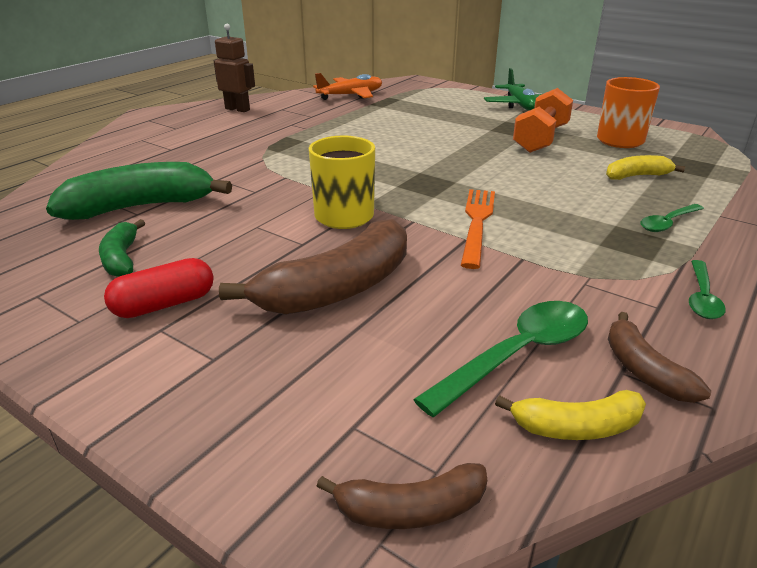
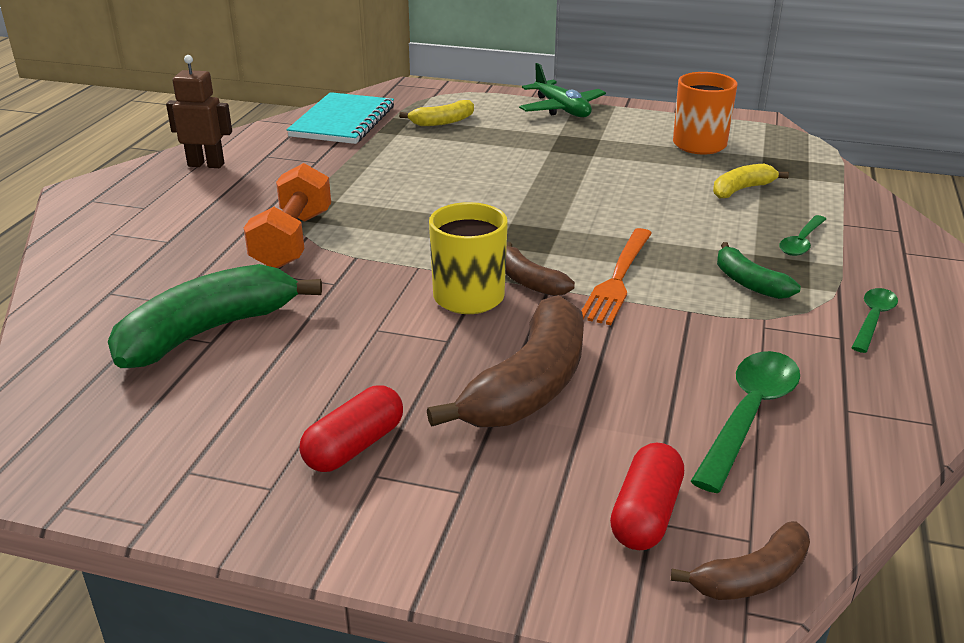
camera: 20 degrees left, 0 degrees up
(122, 258) = (249, 403): green banana -> green banana (749, 283)
(351, 95) = (342, 121): orange plane -> turquoise notebook
(353, 419) = (645, 514): none -> red capsule
(477, 223) = (618, 278): orange fork -> orange fork turned 150 degrees counterclockwise
(540, 139) = (614, 155): orange dumbbell -> orange dumbbell (293, 240)
(576, 427) = (839, 470): yellow banana -> yellow banana (442, 122)
(643, 370) = (863, 404): brown banana -> brown banana (528, 281)
(702, 297) = (873, 319): green spoon -> green spoon turned 150 degrees counterclockwise

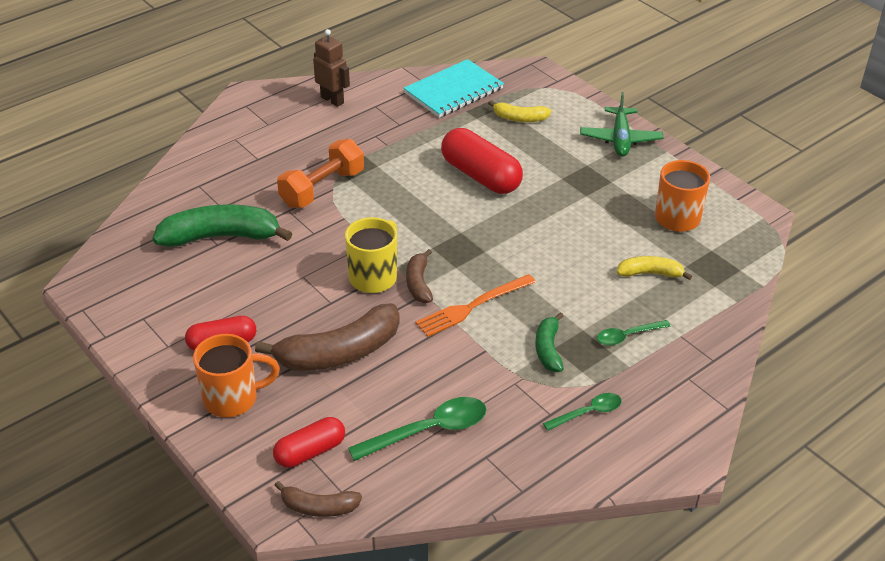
camera: 35 degrees right, 10 degrees up
(454, 505) = (233, 398): none -> orange mug
(465, 173) = (480, 176): none -> red capsule

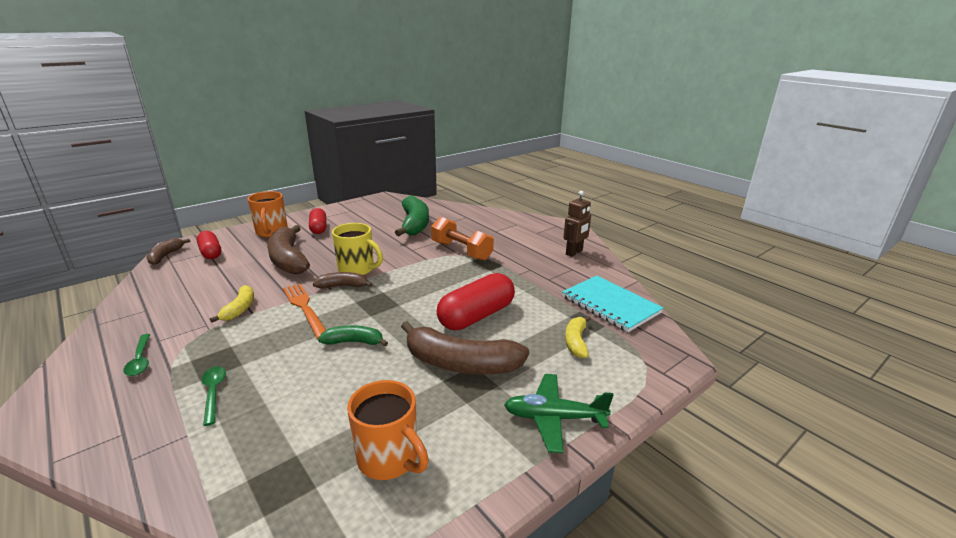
camera: 90 degrees right, 15 degrees down
(428, 430) = (191, 289): green spoon -> none
(548, 349) = (231, 343): green banana -> green banana (354, 342)
(561, 185) = (460, 364): none -> brown banana
(650, 273) = (297, 420): yellow banana -> yellow banana (240, 309)

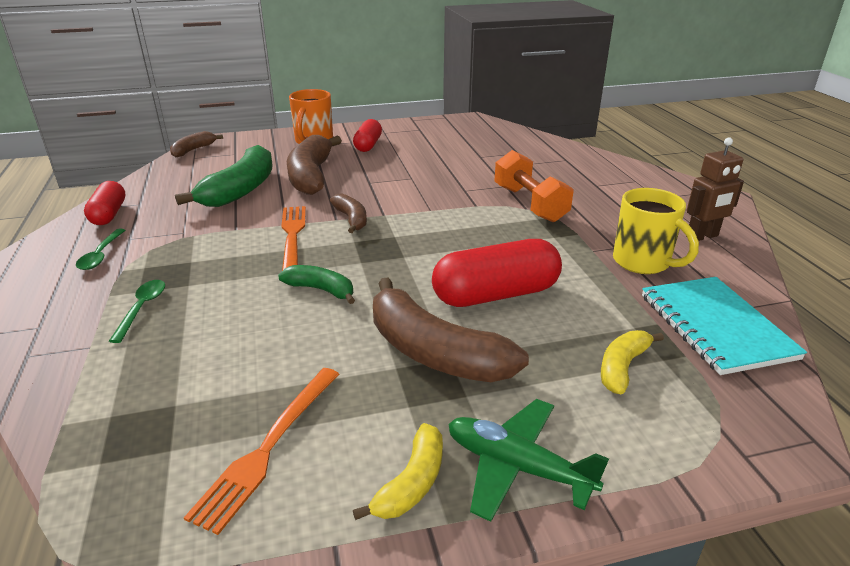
camera: 25 degrees right, 5 degrees up
(211, 253) = (237, 154): red capsule -> red capsule (109, 214)
(240, 309) = (226, 222): yellow banana -> yellow banana (412, 483)
(343, 286) = (351, 219): brown banana -> brown banana turned 45 degrees clockwise
(357, 270) = (381, 203): yellow mug -> yellow mug (643, 262)
(389, 459) = (269, 446): orange mug -> orange fork
(415, 224) = (488, 158): green banana -> green banana (241, 190)

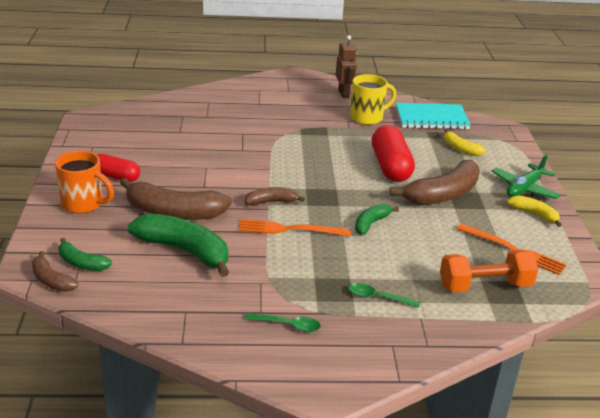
camera: 80 degrees left, 0 degrees up
(109, 214) = (202, 328): red capsule -> none
(218, 155) = (81, 263): none -> green banana
(529, 204) = (277, 131): orange dumbbell -> orange dumbbell (485, 286)

